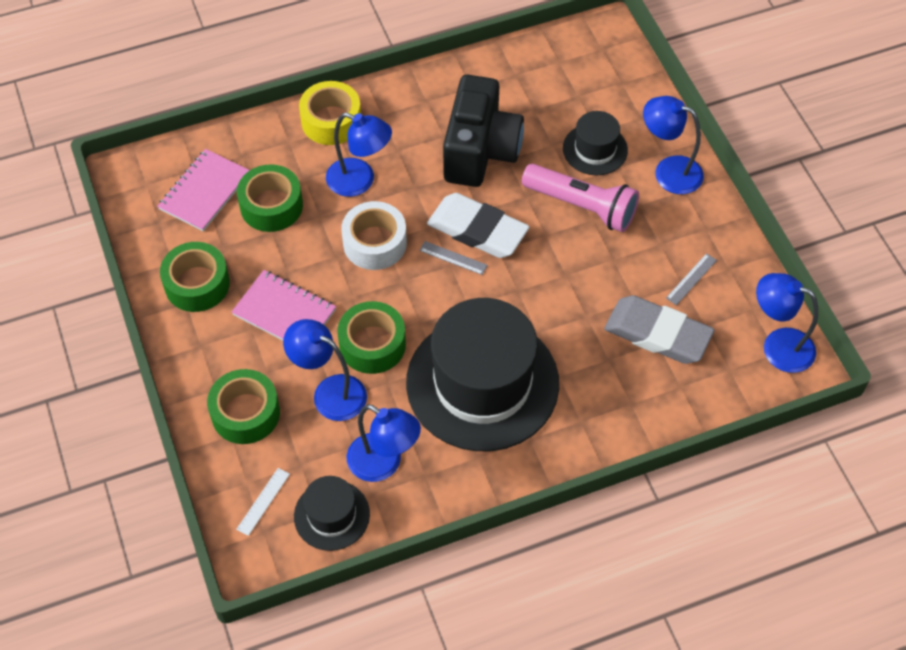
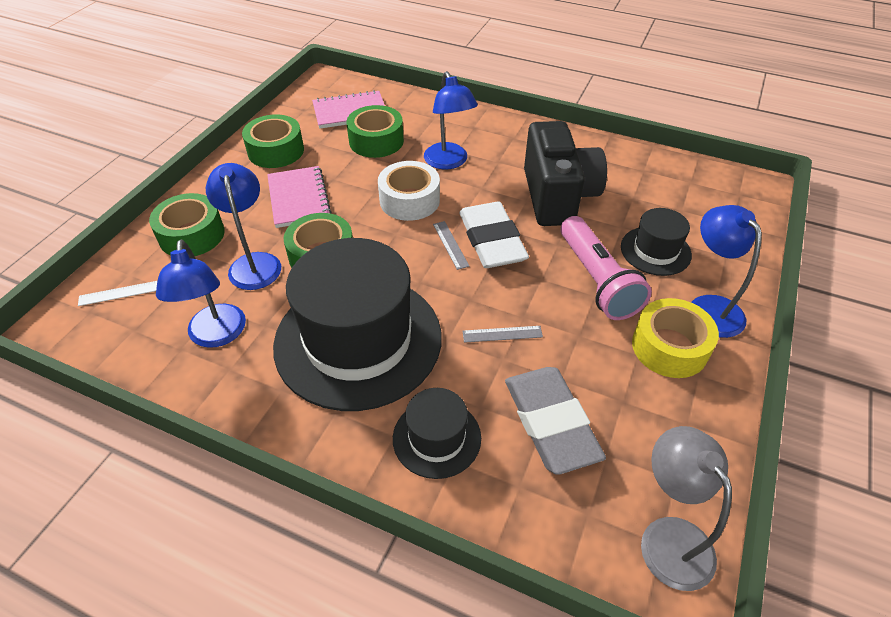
camera: 45 degrees right, 10 degrees down
(331, 121) = (475, 122): yellow tape -> yellow tape (669, 347)
(331, 515) = (137, 339): black hat -> black hat (437, 438)
(480, 151) = (557, 196): black camera -> black camera turned 60 degrees counterclockwise
(691, 279) = (637, 403): grey ruler -> grey ruler (502, 334)
(778, 346) = (668, 537): blue lamp -> grey lamp

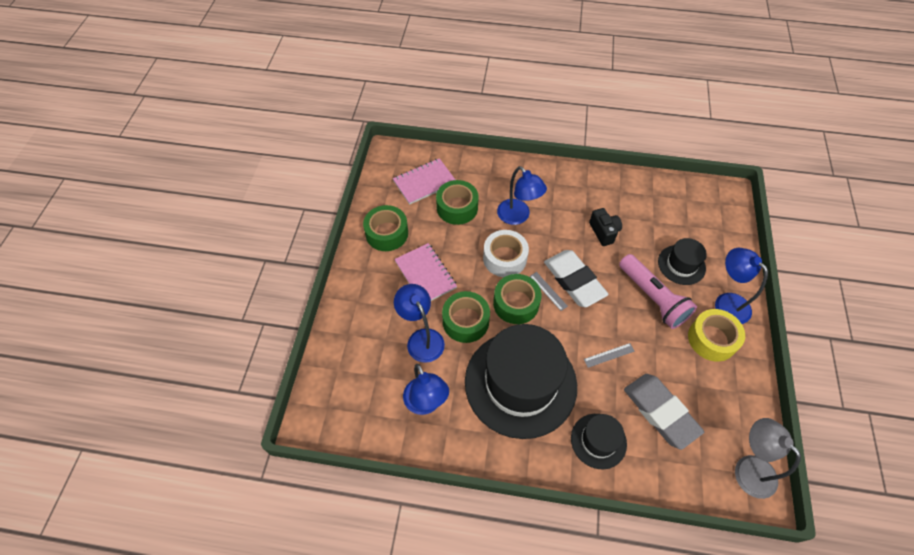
camera: 15 degrees left, 10 degrees up
(118, 293) = (339, 387): white ruler -> none
(192, 235) = (364, 325): green tape -> green tape (516, 303)
(557, 196) = (604, 232): black camera -> black camera, size x0.49

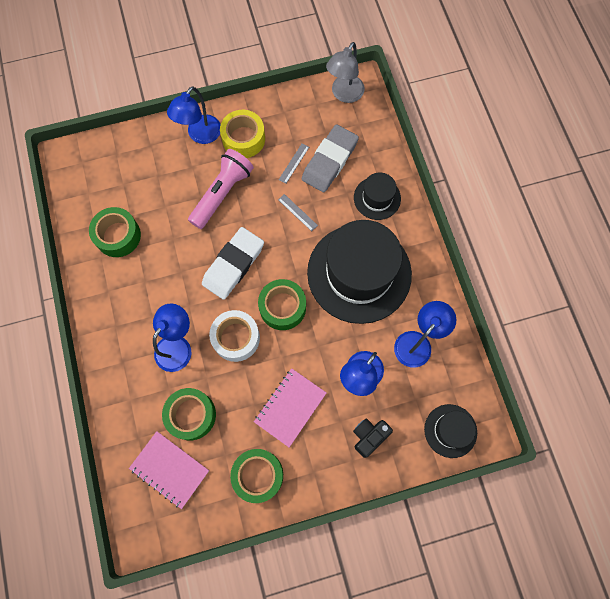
camera: 115 degrees left, 15 degrees up
(465, 321) = (323, 345): green tape -> green tape (118, 236)
(548, 291) = (255, 284): grey ruler -> grey ruler (294, 163)
(604, 232) = (163, 256): black camera -> black camera (369, 436)
(681, 265) = (174, 179): black hat -> black hat (450, 430)

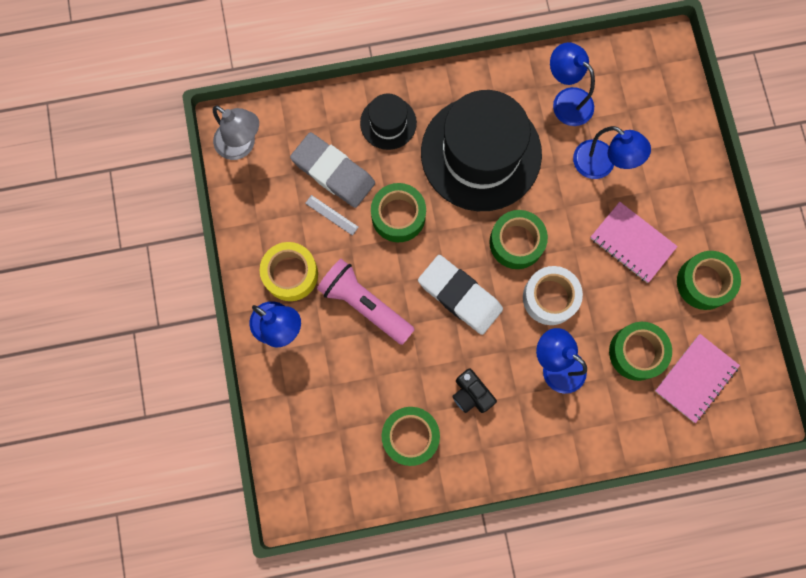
camera: 85 degrees left, 5 degrees up
(297, 212) = (398, 216): grey ruler -> green tape
(369, 436) = (666, 163): black camera -> black camera (471, 394)
(450, 430) = (663, 80): black hat -> none

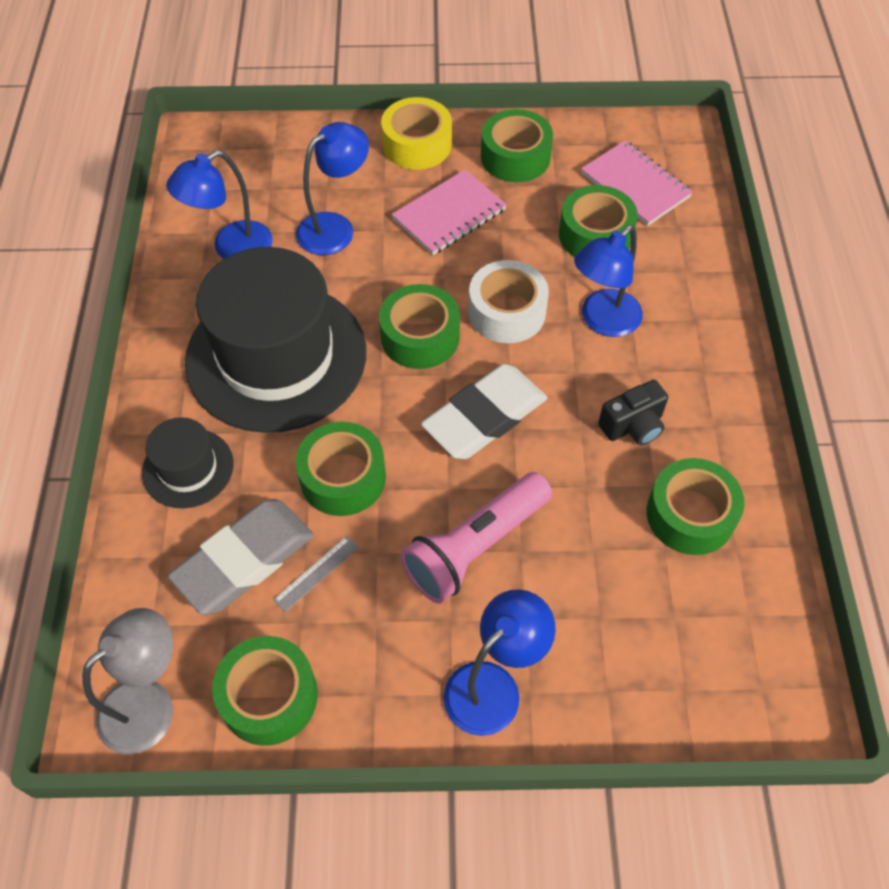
camera: 80 degrees left, 20 degrees down
(255, 207) = (269, 696): none -> green tape
(290, 274) = (402, 653): yellow tape -> yellow tape (417, 144)

